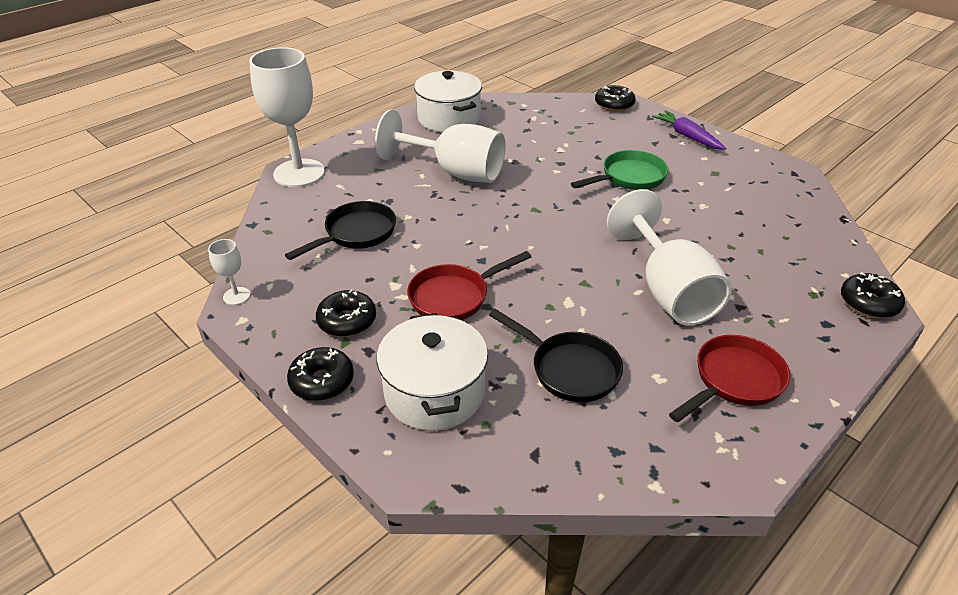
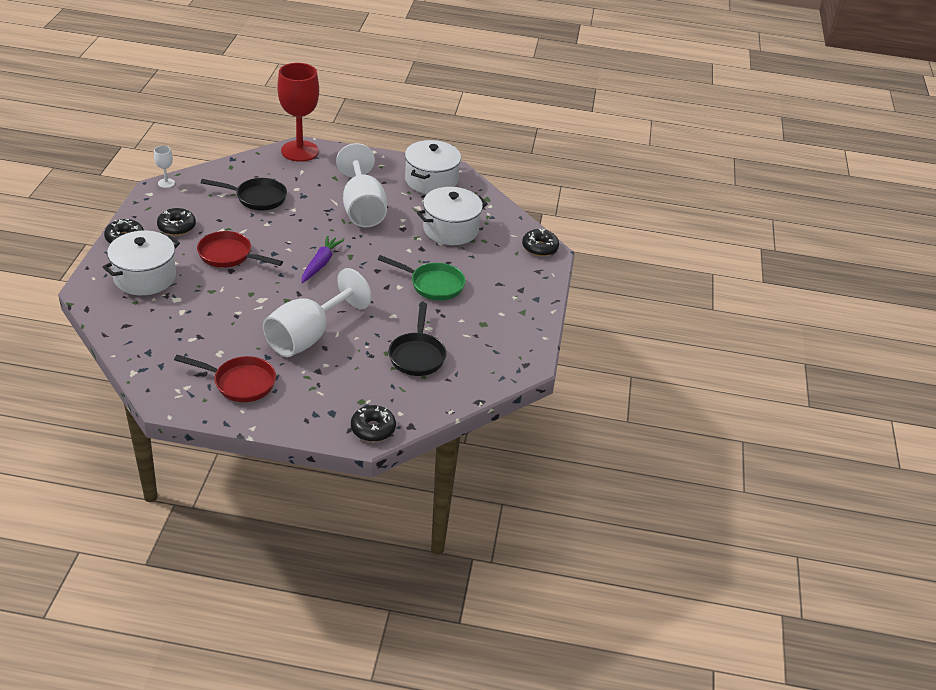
camera: 50 degrees right, 0 degrees up
(299, 173) = (299, 151): white goblet -> red goblet
(543, 136) = (450, 229): none -> white pot
(569, 369) = (200, 317): black pan -> black pan (417, 355)
(687, 136) = (527, 297): purple carrot -> purple carrot (320, 264)

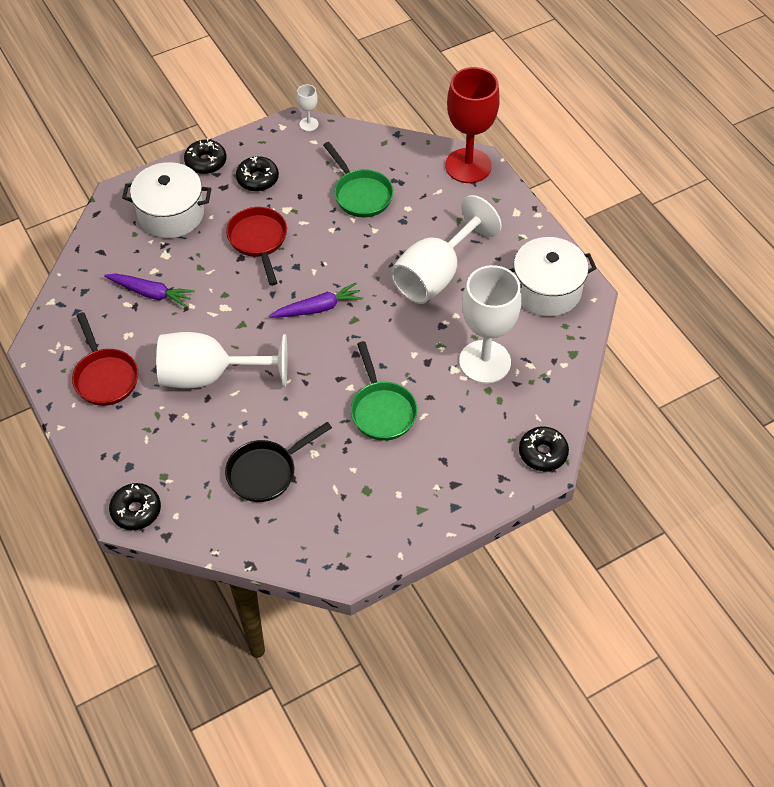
camera: 55 degrees right, 15 degrees up
(200, 323) = (151, 293): none -> purple carrot
(257, 198) = (361, 194): black pan -> green pan
(450, 229) = (485, 362): white pot -> white goblet

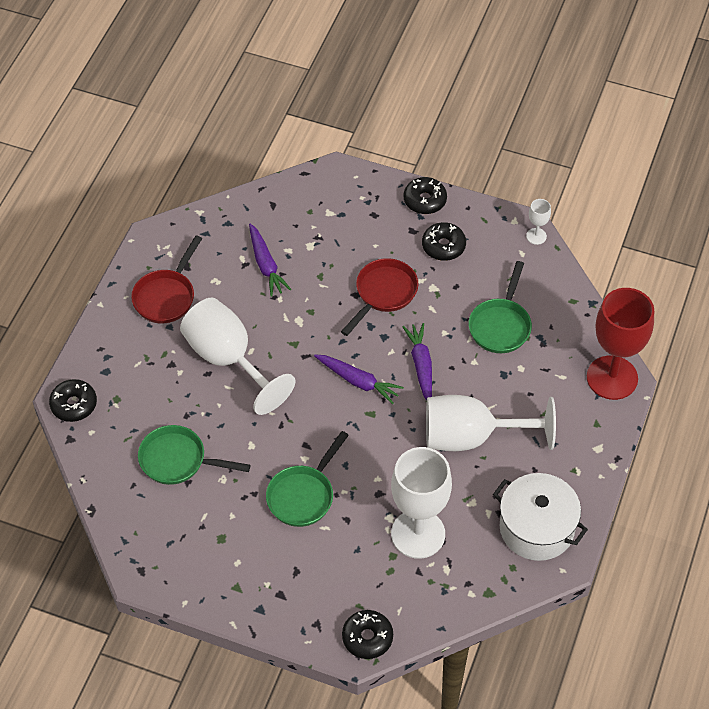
camera: 50 degrees right, 0 degrees up
(171, 214) = (351, 219): white pot -> none
(266, 472) = (178, 460): black pan -> green pan
(345, 262) = (421, 365): none -> purple carrot

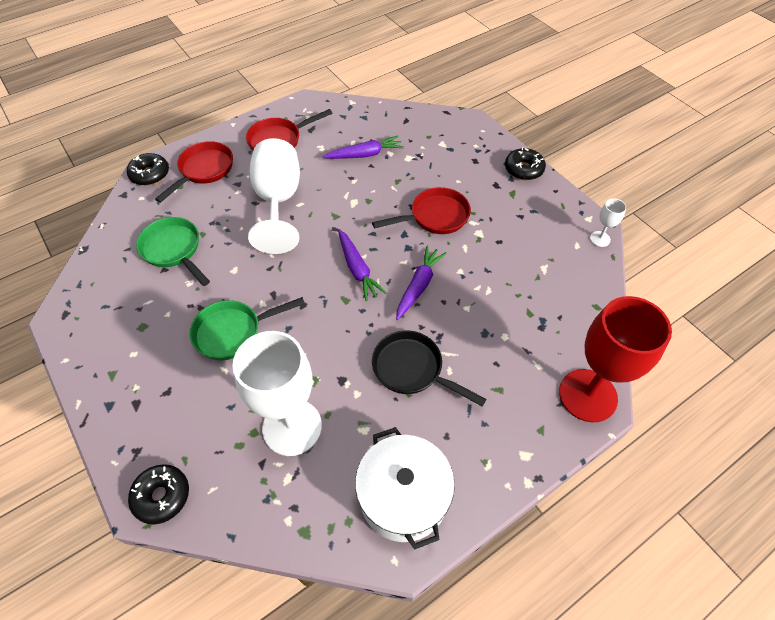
camera: 35 degrees right, 0 degrees up
(123, 370) = (204, 170): none -> red pan
(266, 265) = (365, 154): purple carrot -> purple carrot turned 120 degrees counterclockwise
(443, 246) = (512, 207): black donut -> none
(471, 437) = (412, 369): white goblet -> black pan
(501, 325) = (514, 291): green pan -> none

